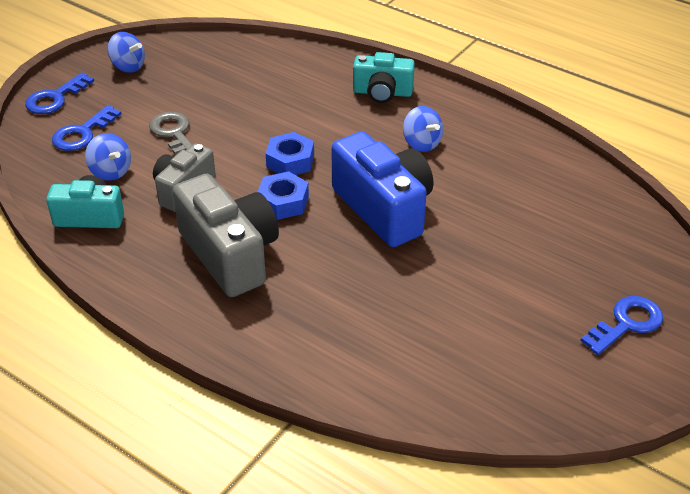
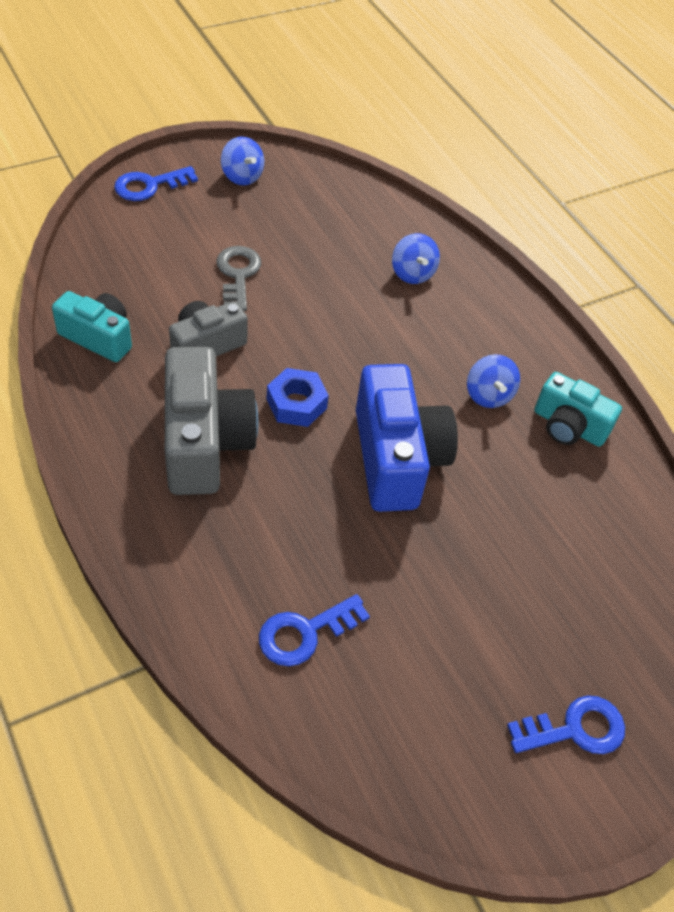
camera: 20 degrees right, 10 degrees up
(82, 133) = (150, 237): blue key -> blue key (305, 633)
(110, 172) = (149, 293): blue spinning top -> blue spinning top (412, 273)
(290, 161) = (334, 357): blue nut -> none
(382, 93) = (485, 314): turquoise camera -> turquoise camera (568, 426)

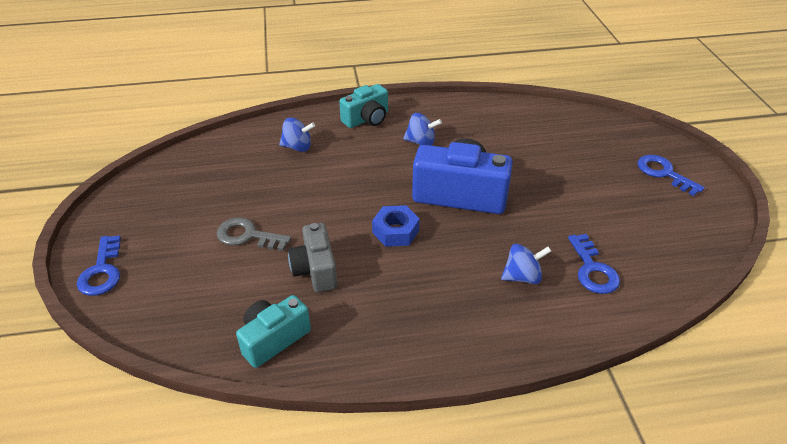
camera: 65 degrees left, 10 degrees down
(205, 442) = (415, 289): grey camera -> none
(242, 176) = (134, 210): blue spinning top -> blue spinning top (522, 276)
(568, 426) = (456, 118): turquoise camera -> turquoise camera (367, 119)
(575, 729) = (664, 173): blue key -> blue key turned 45 degrees counterclockwise

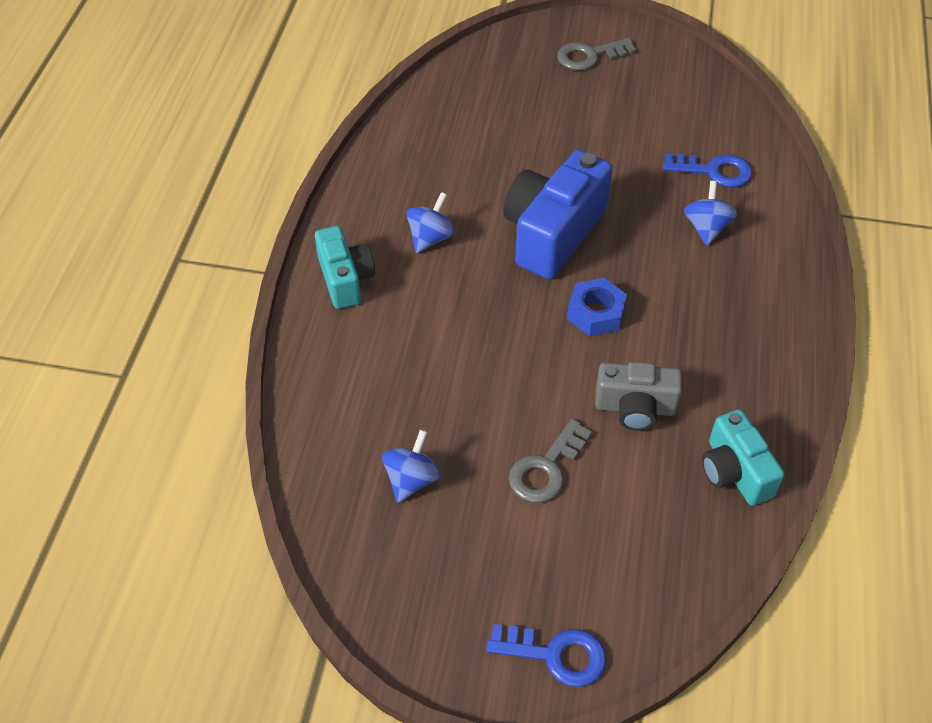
camera: 70 degrees left, 10 degrees up
(297, 147) = (373, 374): blue spinning top -> blue spinning top (411, 479)
(664, 173) = (589, 56): blue key -> grey key

